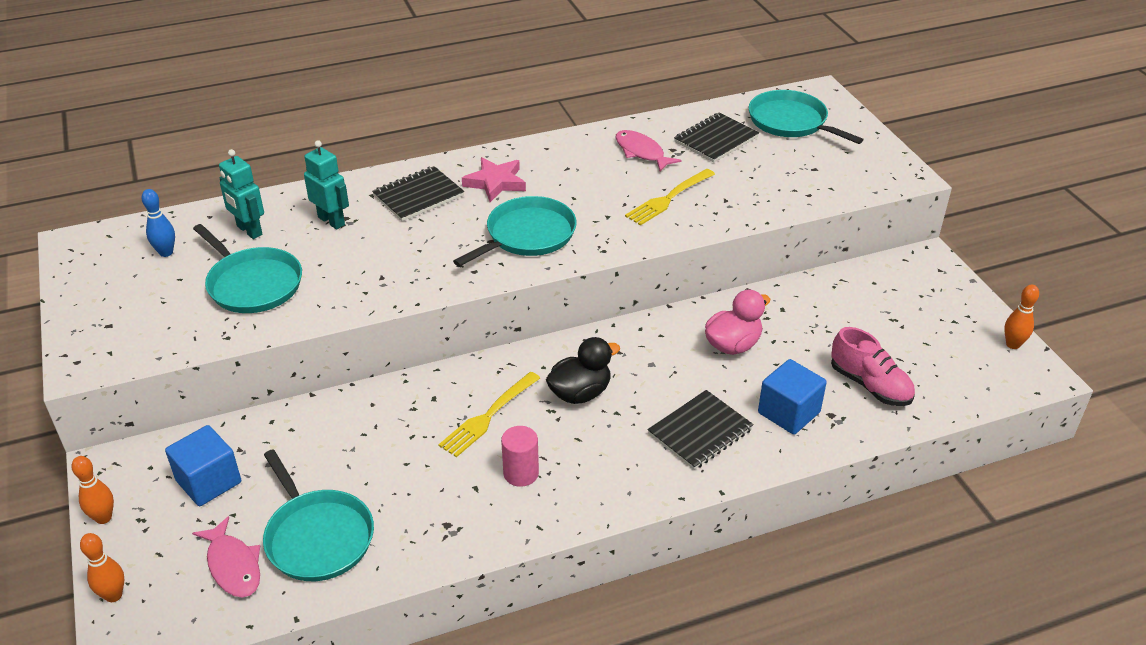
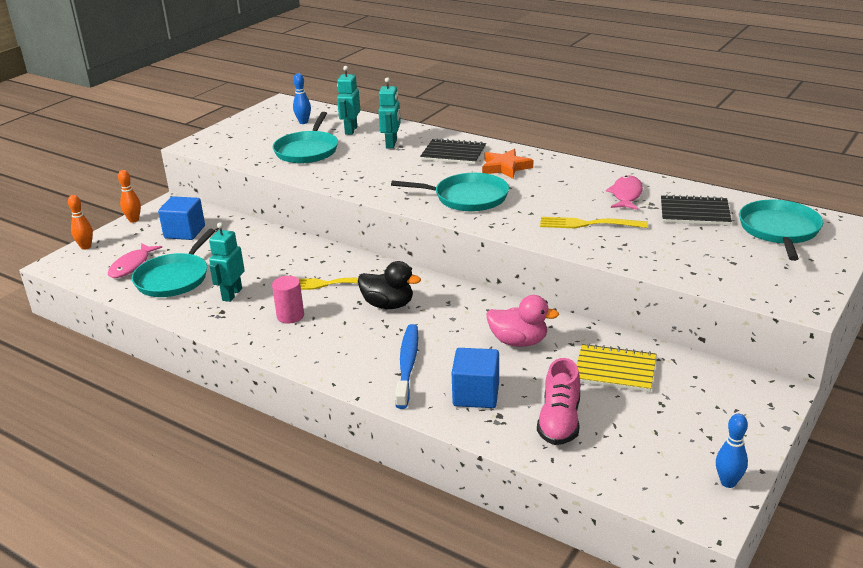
camera: 55 degrees right, 10 degrees down
(419, 501) = (232, 294): none -> turquoise robot
(495, 182) = (505, 167): pink star -> orange star
(700, 432) = (407, 365): black notebook -> blue toothbrush
(827, 316) = (615, 370): none -> yellow notebook
(1012, 344) = (728, 482): orange bowling pin -> blue bowling pin

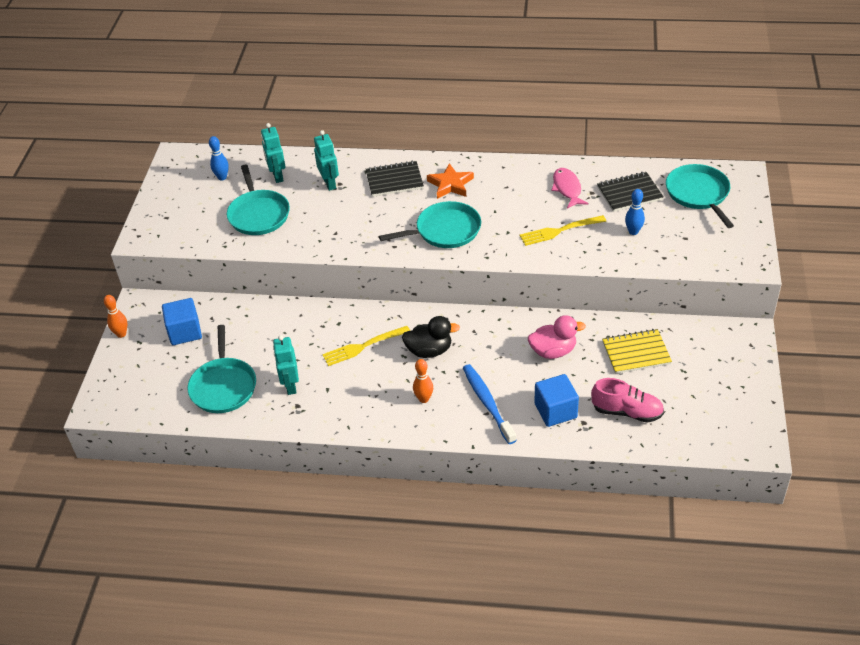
camera: 25 degrees left, 15 degrees up
(86, 247) = (104, 380): orange bowling pin -> orange bowling pin (424, 399)
(132, 266) = (171, 386): pink fish -> none
(290, 316) = (359, 390): pink cylinder -> none
(559, 421) = (627, 412): pink shoe -> pink shoe turned 60 degrees counterclockwise
(728, 482) = (758, 419): blue bowling pin -> blue bowling pin (633, 232)

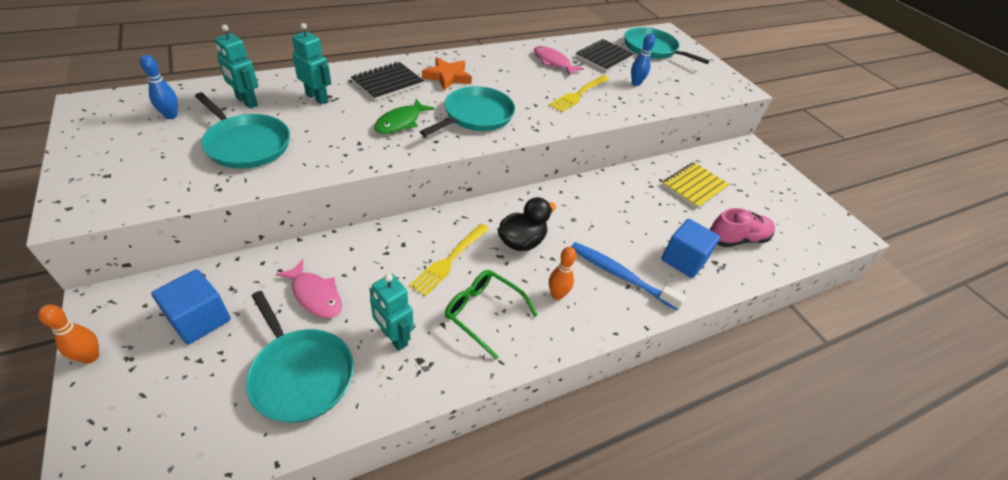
camera: 40 degrees left, 0 degrees up
(258, 340) = (315, 295): none -> pink fish
(360, 392) = (483, 313): none -> green glasses
(379, 222) = (401, 122): none -> green fish
(553, 351) = (631, 206): pink duck -> none

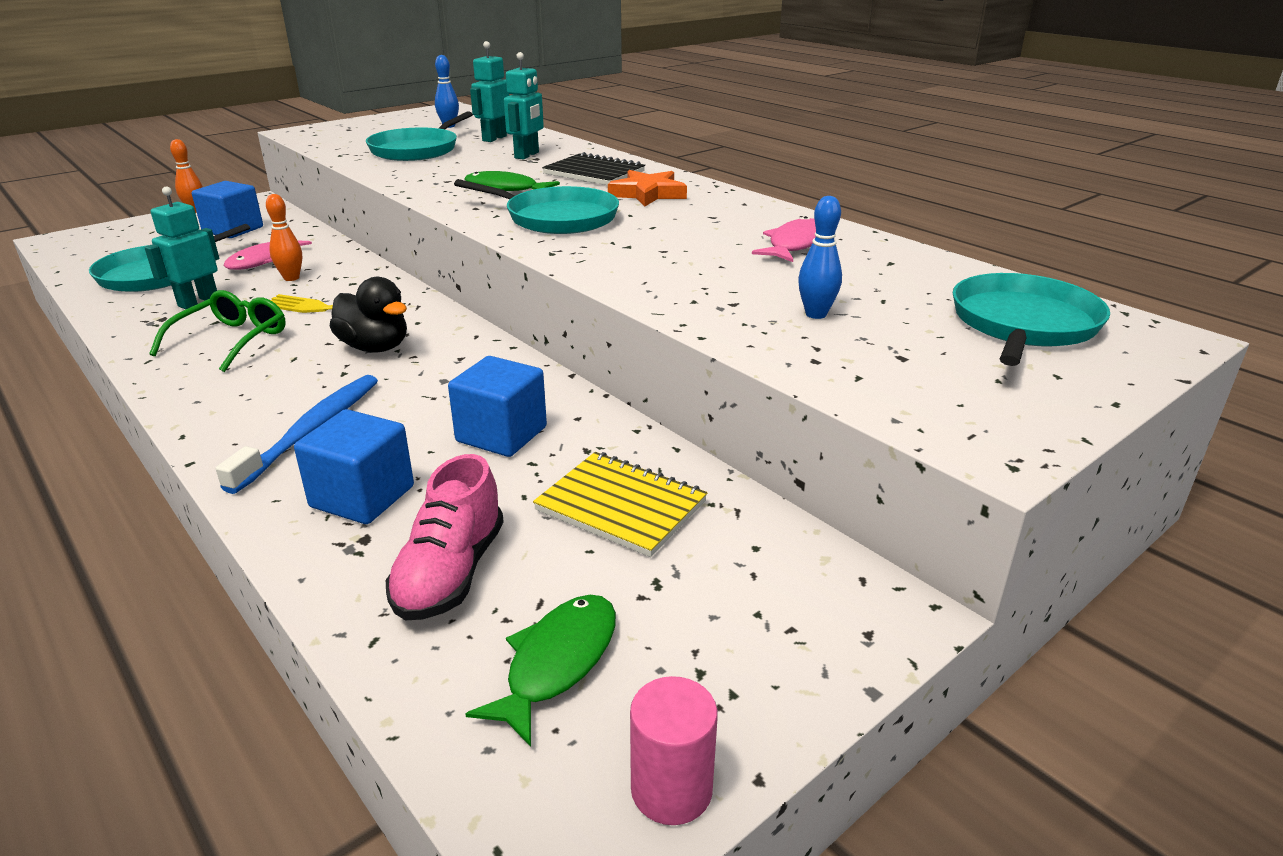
camera: 80 degrees right, 15 degrees down
(557, 295) = (264, 383): orange bowling pin -> orange bowling pin (291, 278)
(578, 94) = (699, 270): yellow fork -> none
(604, 57) = (887, 280): black notebook -> none
(634, 208) = (501, 434): none -> blue cube
(737, 239) = (450, 573): pink shoe -> pink shoe turned 45 degrees clockwise
(781, 221) = (557, 663): none -> green fish
(826, 209) = (671, 789): none -> pink cylinder

